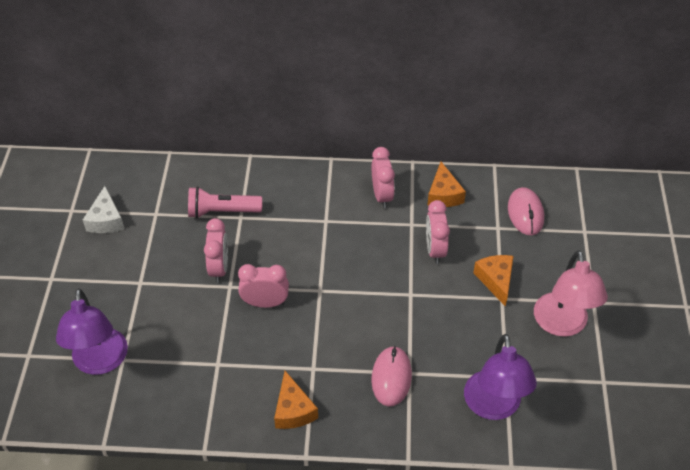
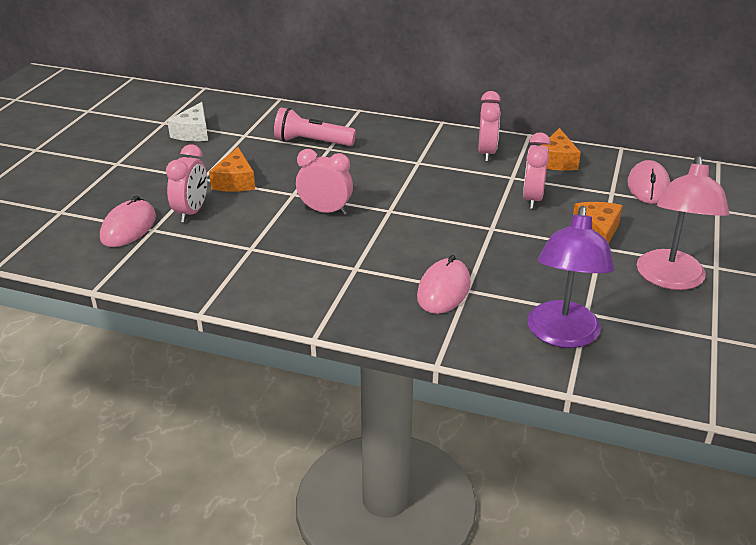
camera: 15 degrees right, 15 degrees down
(100, 362) = (128, 227): purple lamp -> pink mouse
(219, 268) = (289, 179): pink clock -> pink clock (191, 212)
(293, 410) = (317, 297): orange cheese -> orange cheese (235, 181)

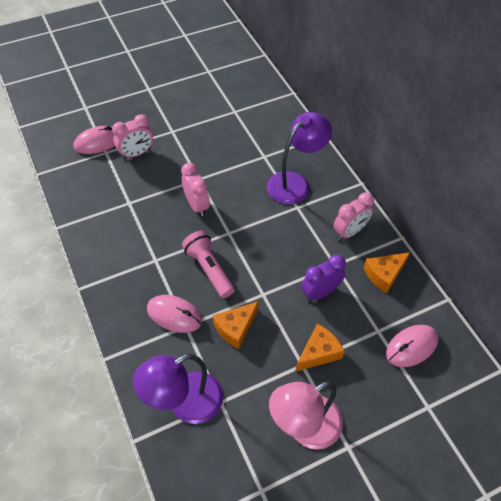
camera: 45 degrees right, 20 degrees up
(193, 132) = (212, 90): white cheese -> none
(235, 181) = (183, 146): orange cheese -> orange cheese (235, 328)
(311, 142) = (261, 144): pink flashlight -> pink flashlight (208, 269)
(388, 149) = (295, 183): none -> purple lamp
(443, 290) = (174, 315): pink mouse -> pink mouse turned 45 degrees clockwise
(532, 199) = (320, 292): pink clock -> purple clock

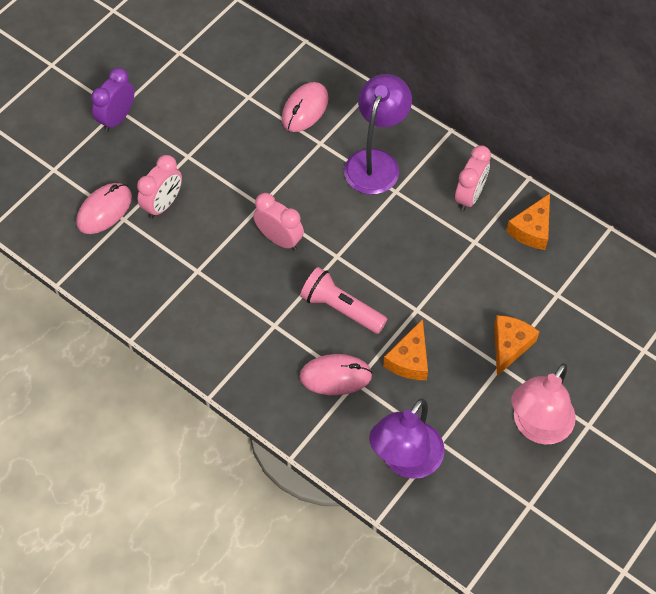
camera: 25 degrees left, 5 degrees up
(320, 292) = (476, 280): purple clock -> purple clock (117, 118)
(411, 347) = (598, 296): pink mouse -> pink mouse (305, 109)

